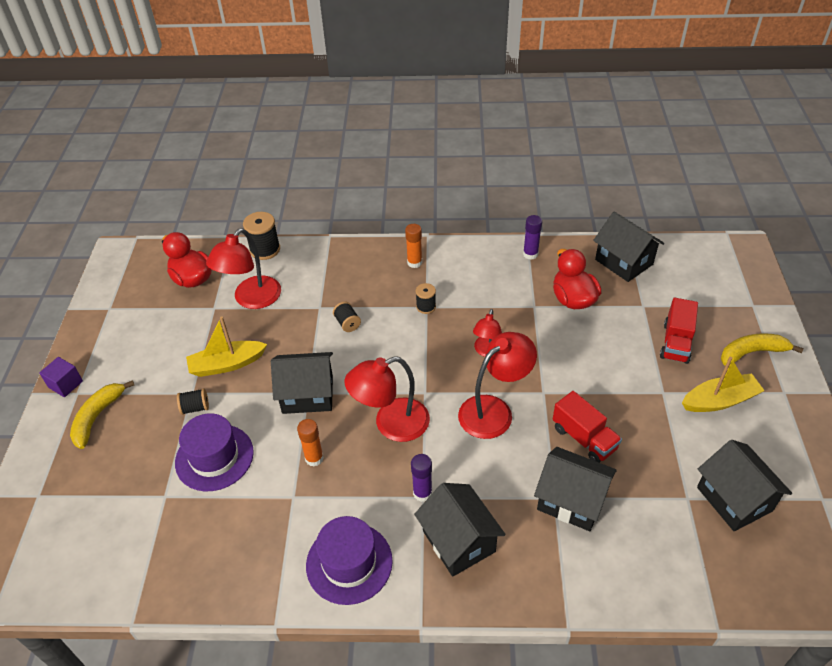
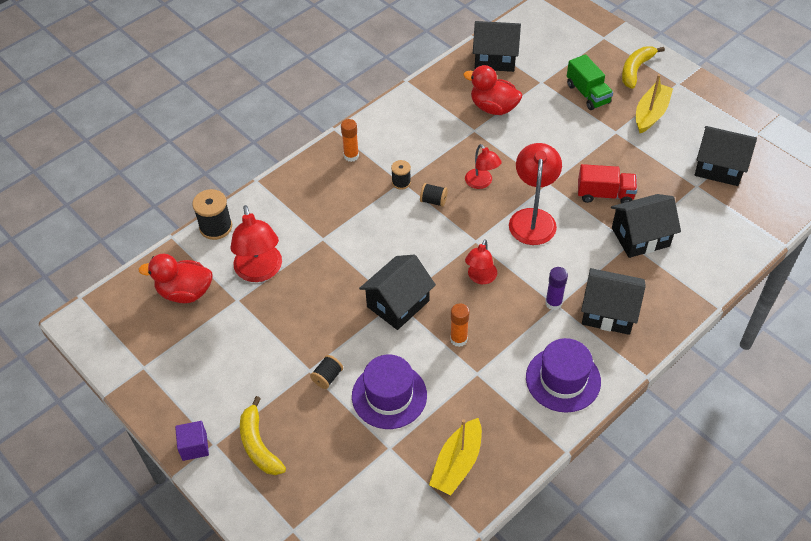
camera: 45 degrees left, 5 degrees up
(227, 364) = (308, 330): yellow boat -> yellow boat (457, 463)
(347, 323) = (360, 234): black spool -> black spool (433, 201)
(391, 424) = (480, 278): red lamp -> red lamp, size x0.60
(530, 254) = (427, 94): purple glue stick -> none
(676, 343) = (587, 94): red truck -> green truck

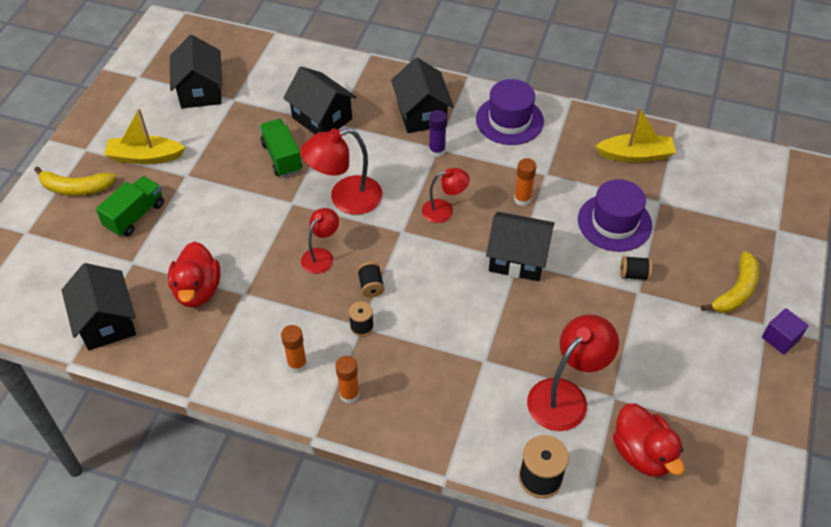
camera: 120 degrees left, 0 degrees up
(394, 138) = (297, 364): none -> orange glue stick
(605, 194) = (282, 157): red truck -> green truck

